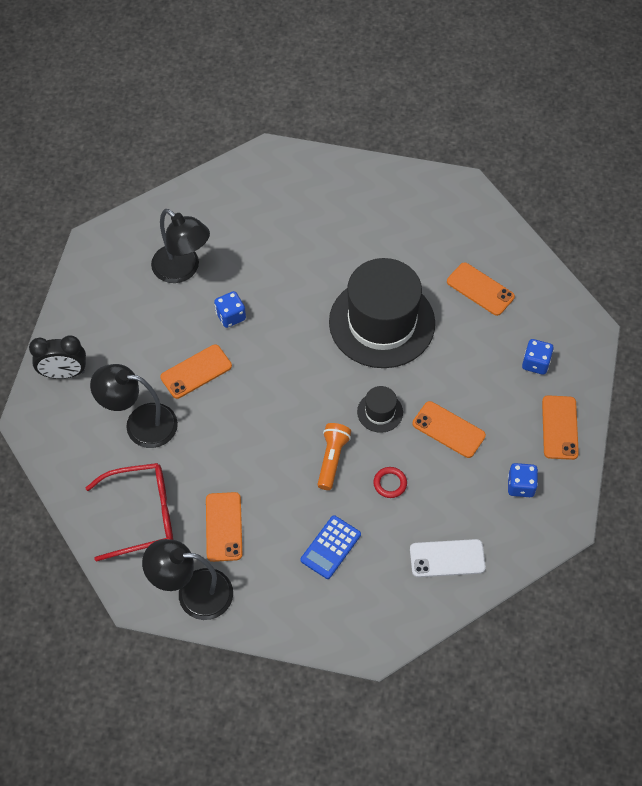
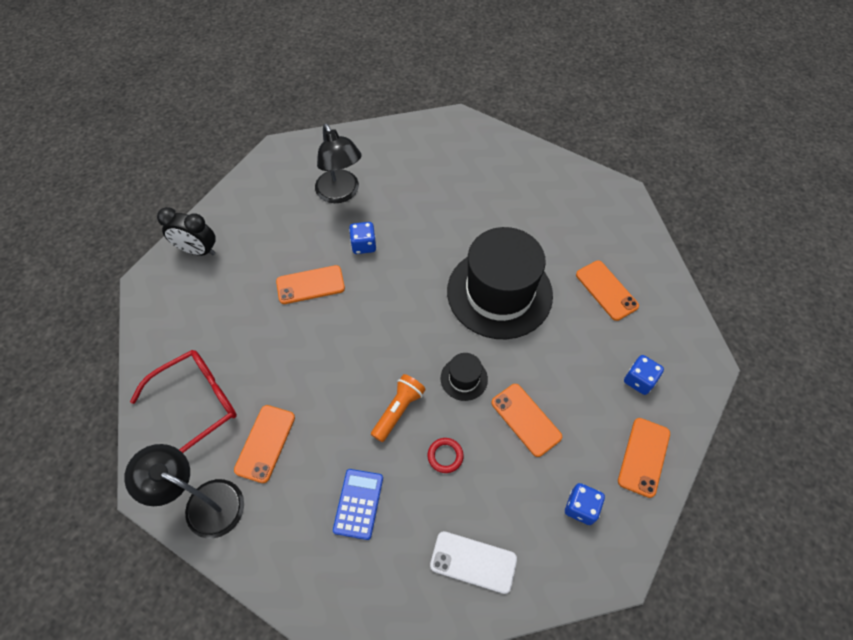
camera: 20 degrees right, 0 degrees up
(140, 424) = (239, 316): black lamp -> none
(141, 515) = (196, 404): red glasses -> red glasses turned 45 degrees counterclockwise
(331, 547) = (358, 504): blue calculator -> blue calculator turned 135 degrees clockwise

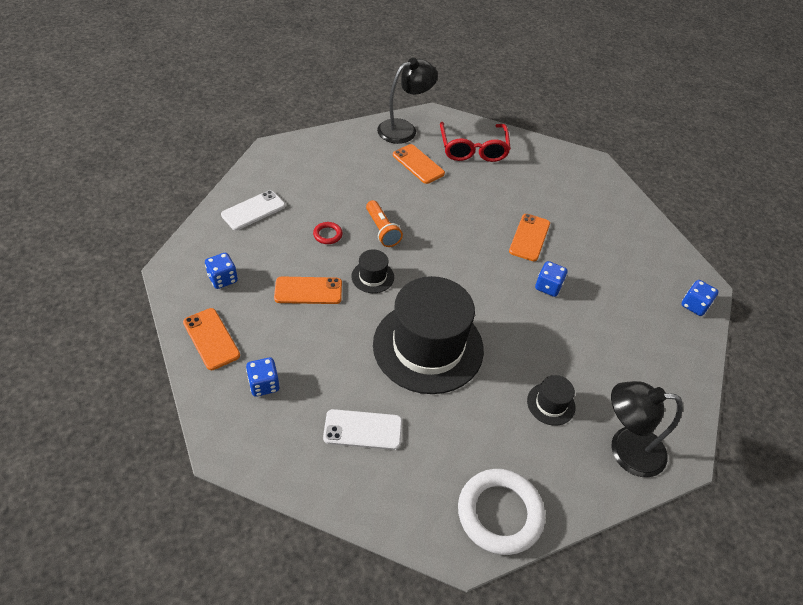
camera: 120 degrees right, 10 degrees down
(198, 250) = (609, 195): black clock -> none
(307, 150) = (694, 305): none -> blue dice
(341, 193) = (621, 302): black lamp -> black lamp (625, 449)
(358, 504) = (340, 183): blue calculator -> none
(479, 196) = (551, 404): none -> black hat
(584, 188) = (499, 513): none -> white ring
(606, 290) = (363, 430): orange phone -> white phone

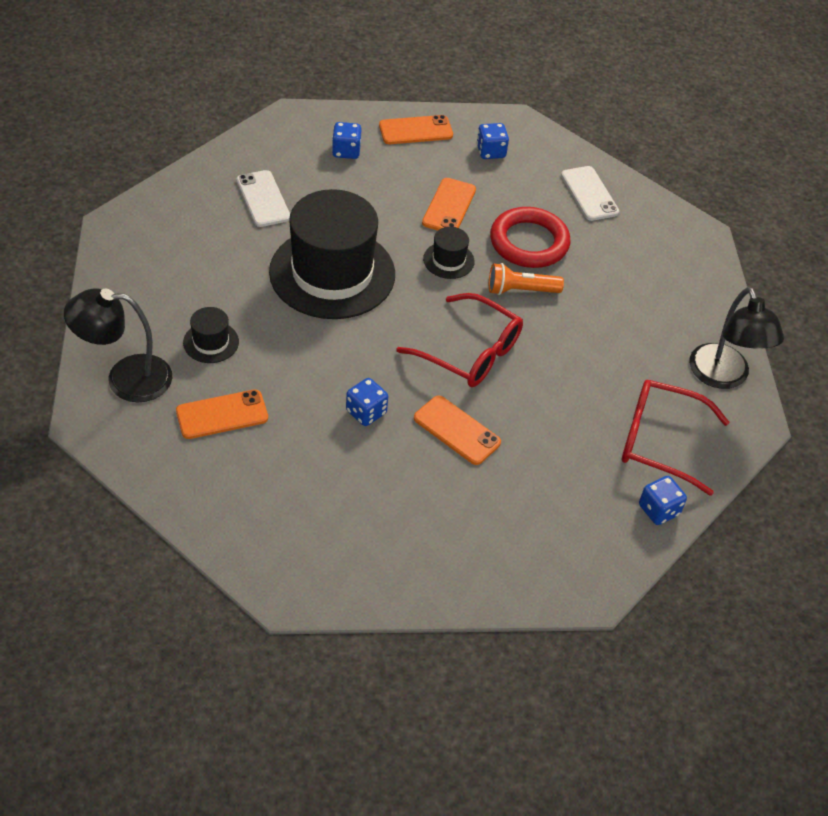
camera: 110 degrees right, 0 degrees up
(327, 235) = (529, 242): red ring -> red ring, size x2.23
(363, 430) = (263, 199): white phone -> white phone turned 45 degrees counterclockwise
(418, 164) = (638, 366): orange phone -> orange phone (222, 415)
(458, 245) = (470, 352): none -> red glasses
(499, 513) = (128, 258): white ring -> none
(625, 449) = (125, 378): black lamp -> black lamp turned 120 degrees counterclockwise
(694, 305) = (264, 559): blue dice -> blue dice (658, 510)

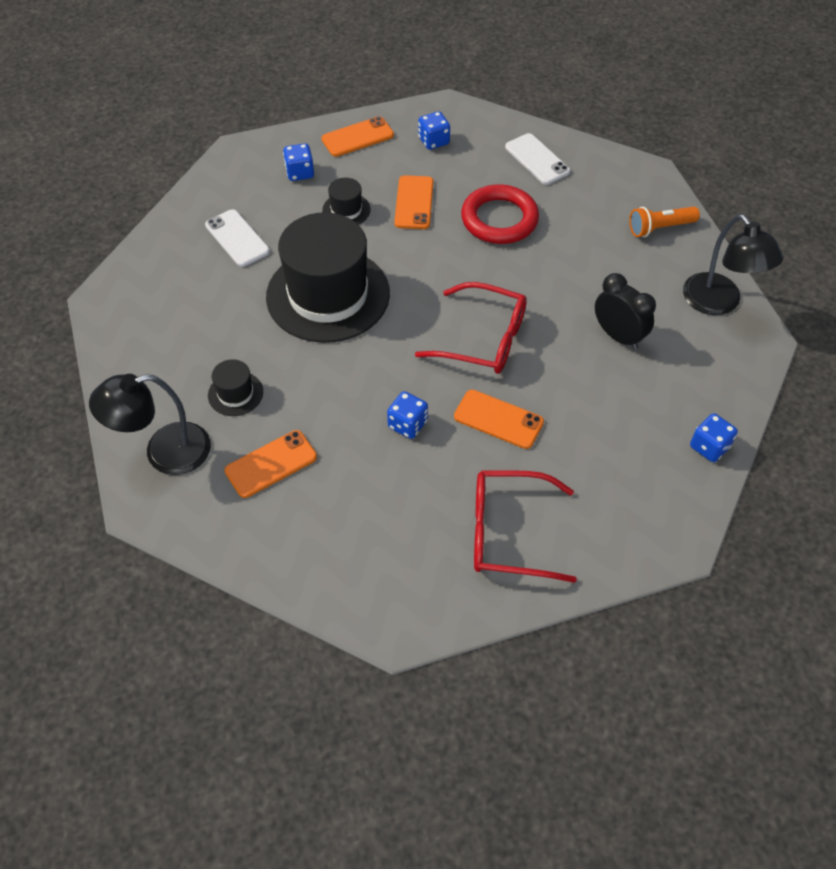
camera: 10 degrees left, 5 degrees up
(448, 260) = (432, 255): black hat -> black hat (346, 210)
(520, 290) = (508, 267): orange flashlight -> orange flashlight (660, 228)
(607, 383) = (618, 336): none -> black clock
(660, 441) = (686, 380): red glasses -> red glasses (509, 533)

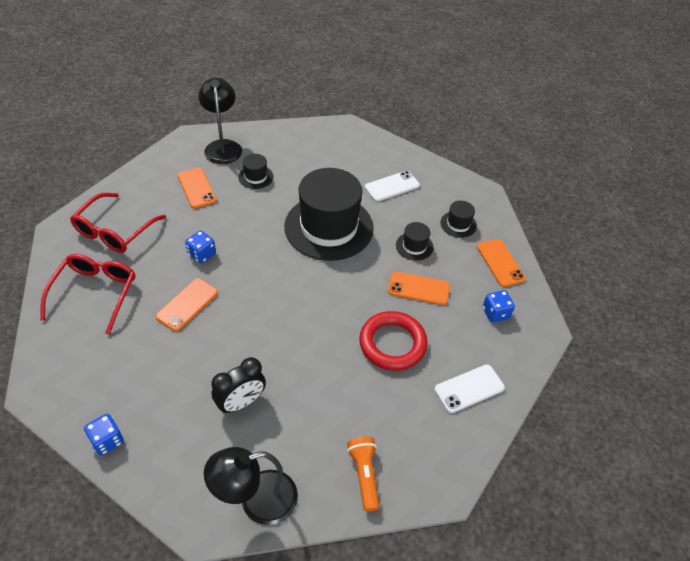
camera: 95 degrees right, 5 degrees down
(300, 173) = (458, 224): blue dice -> black hat
(483, 339) = (264, 309): red glasses -> red glasses (115, 231)

